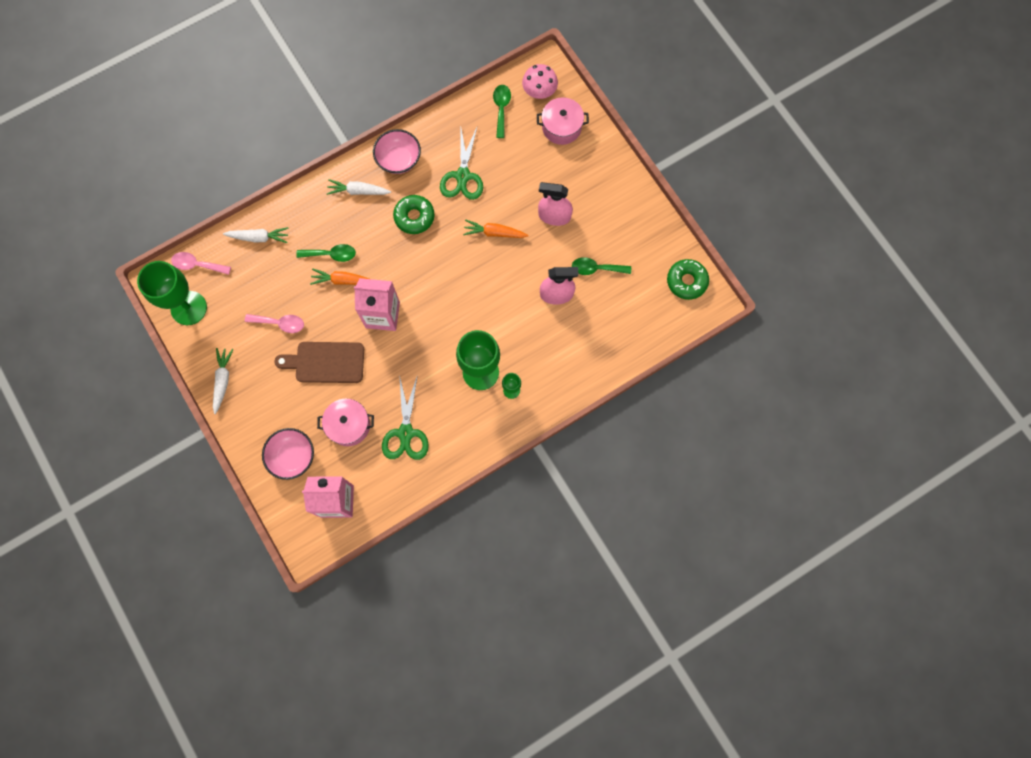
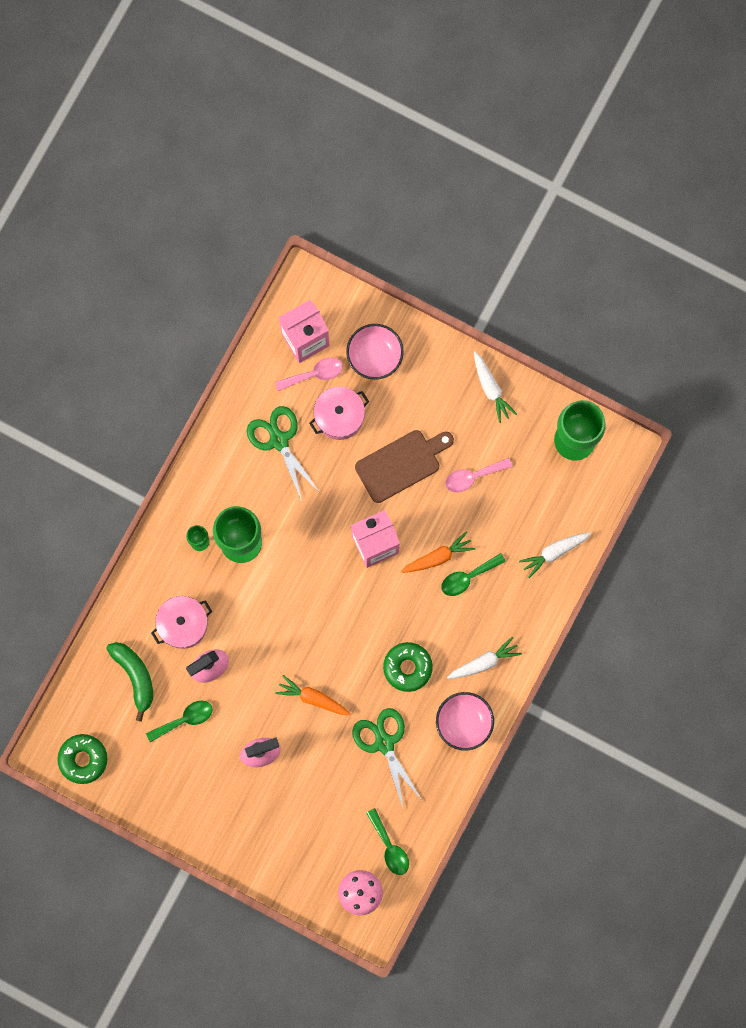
camera: 150 degrees right, 5 degrees up
(197, 265) = (597, 488): pink spoon -> pink spoon (314, 374)
(494, 233) = (313, 698): orange carrot -> orange carrot turned 135 degrees counterclockwise
(561, 127) = (311, 862): pink pot -> pink pot (183, 624)
(616, 318) = (135, 676): none -> green banana

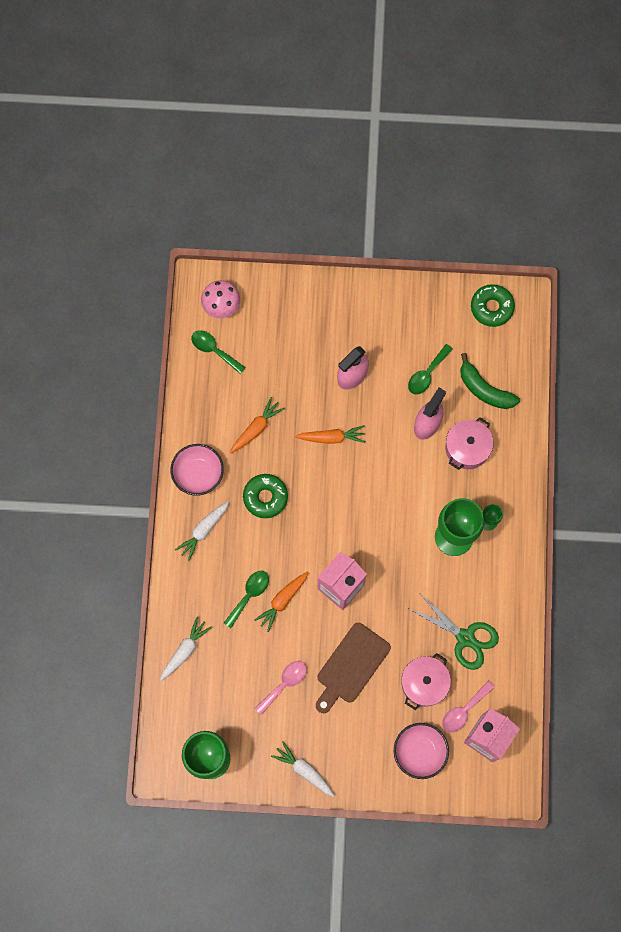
camera: 155 degrees right, 5 degrees down
(384, 743) = (256, 428): green scissors -> orange carrot

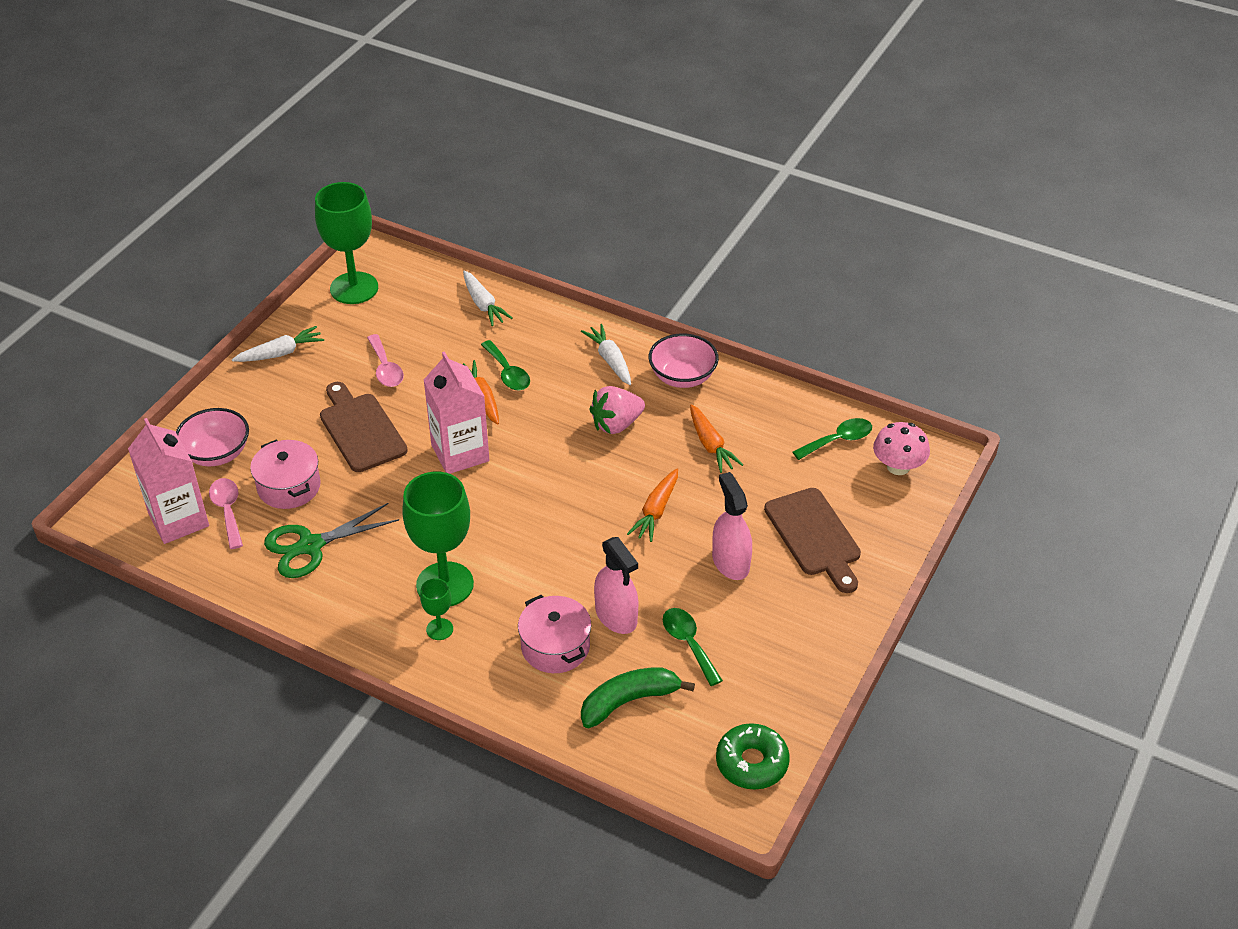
camera: 115 degrees right, 30 degrees down
(265, 497) = (616, 424): green donut -> pink strawberry
(307, 335) = (814, 536): none -> brown cutting board

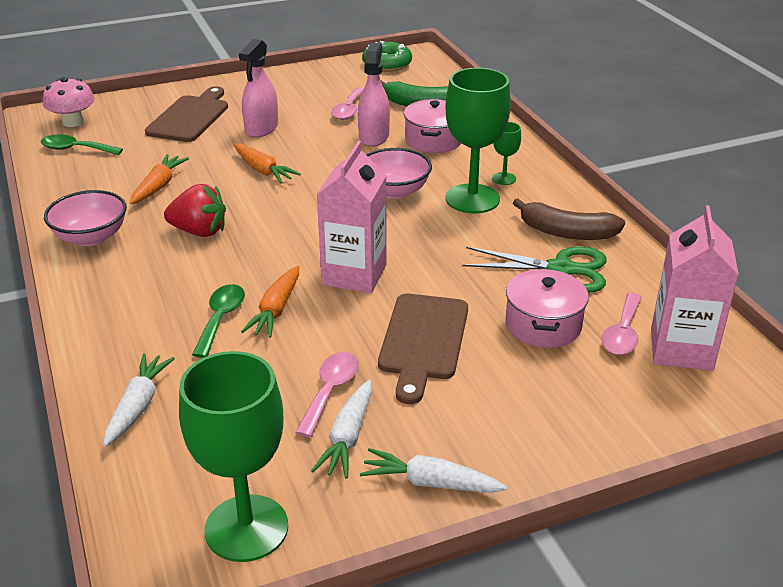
camera: 140 degrees left, 10 degrees down
(216, 453) = (599, 396): pink bowl -> pink bowl (394, 191)
(333, 590) = (566, 232): none -> brown banana
(610, 360) = (119, 280): white carrot -> white carrot (348, 437)
(616, 424) = (199, 231): pink strawberry -> red strawberry
(656, 511) = (263, 170): orange carrot -> orange carrot turned 75 degrees clockwise
(688, 643) = (348, 110): green spoon -> pink spoon

